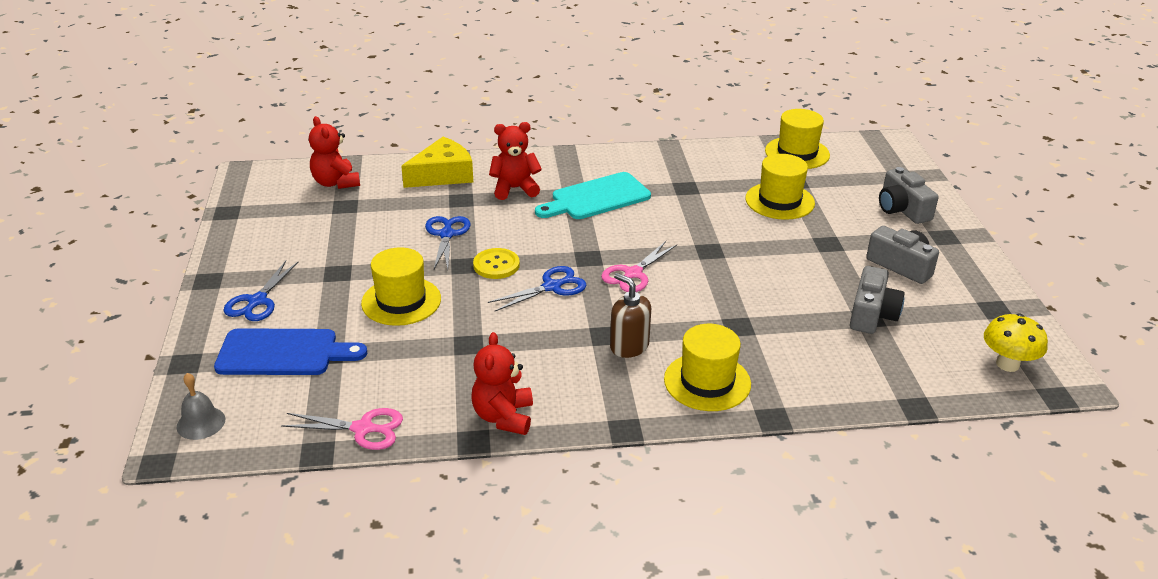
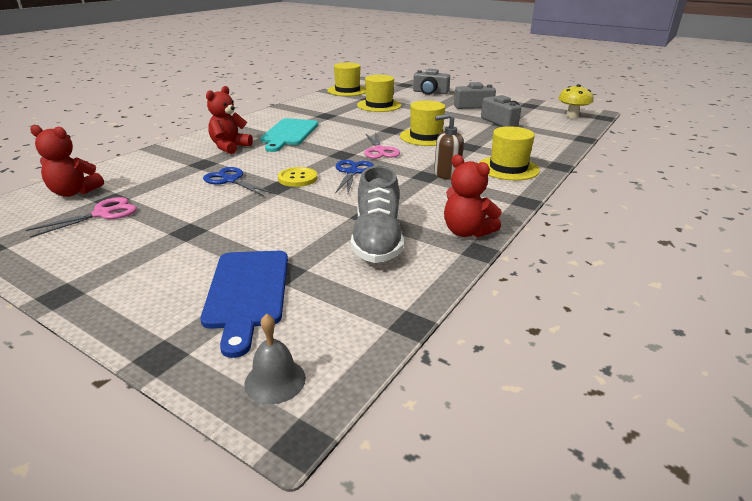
camera: 50 degrees left, 5 degrees down
(257, 301) = (149, 280): blue scissors -> none
(283, 353) = (247, 292): blue cutting board -> blue cutting board turned 135 degrees clockwise
(363, 429) = (408, 290): pink scissors -> pink scissors (102, 214)
(401, 301) = (274, 220): yellow hat -> yellow hat (426, 137)
(428, 372) = (377, 240): none -> grey shoe
(443, 175) = (162, 159): yellow cheese -> none

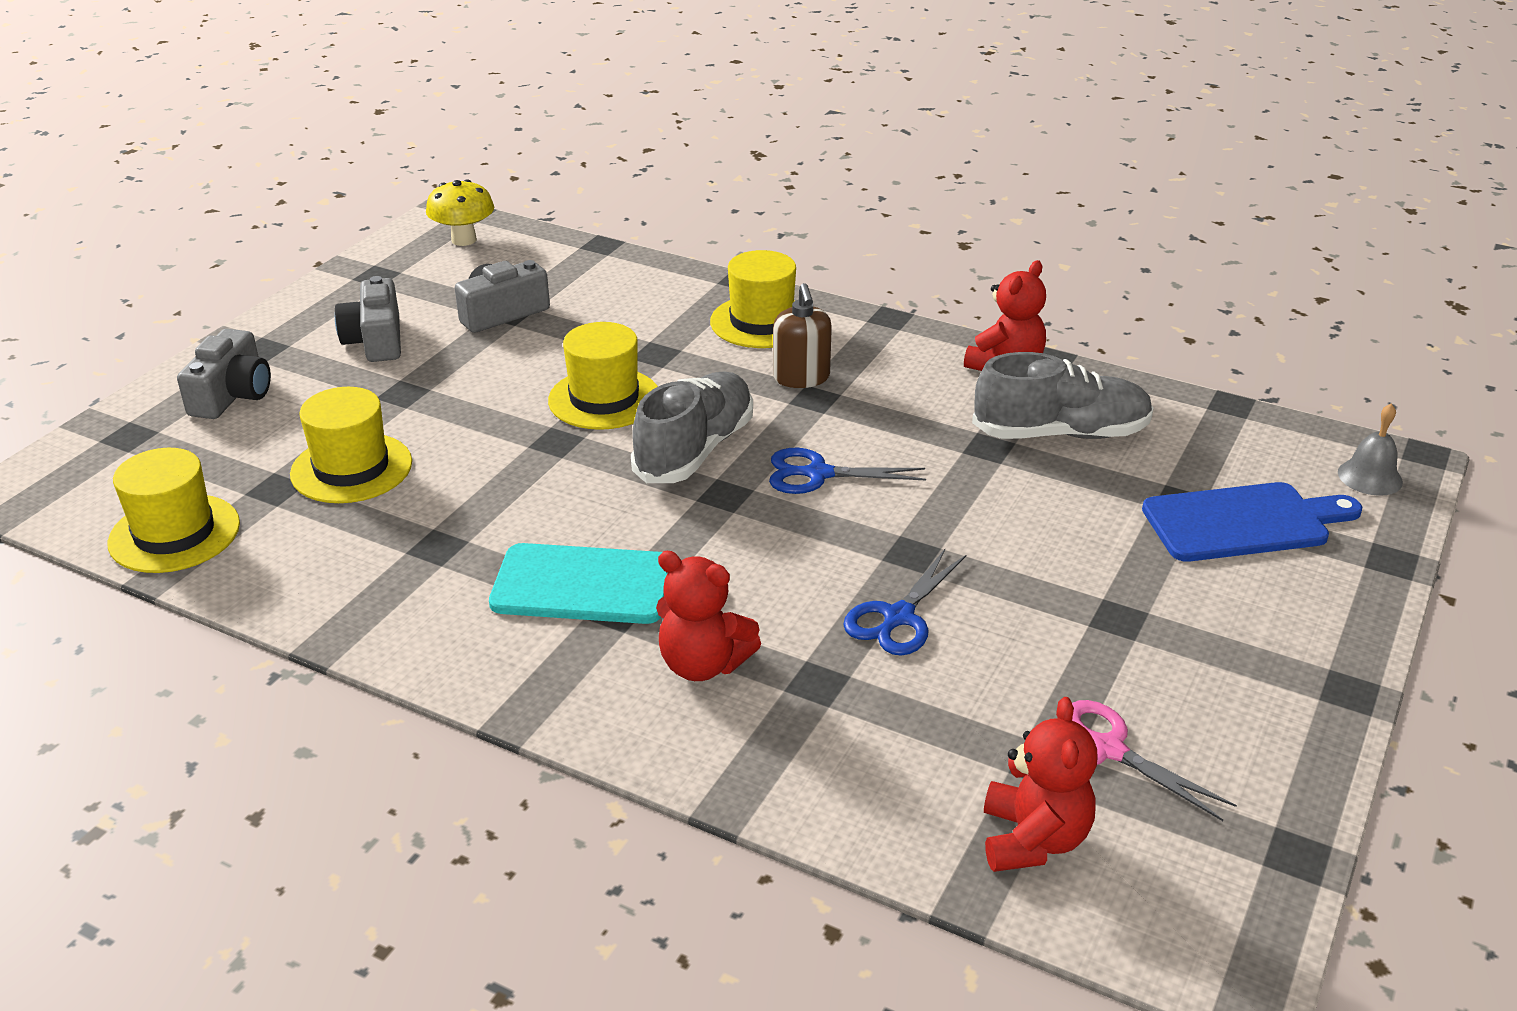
camera: 95 degrees left, 5 degrees up
(297, 178) = (865, 534): yellow button -> none
(379, 150) = (695, 450): pink scissors -> grey shoe

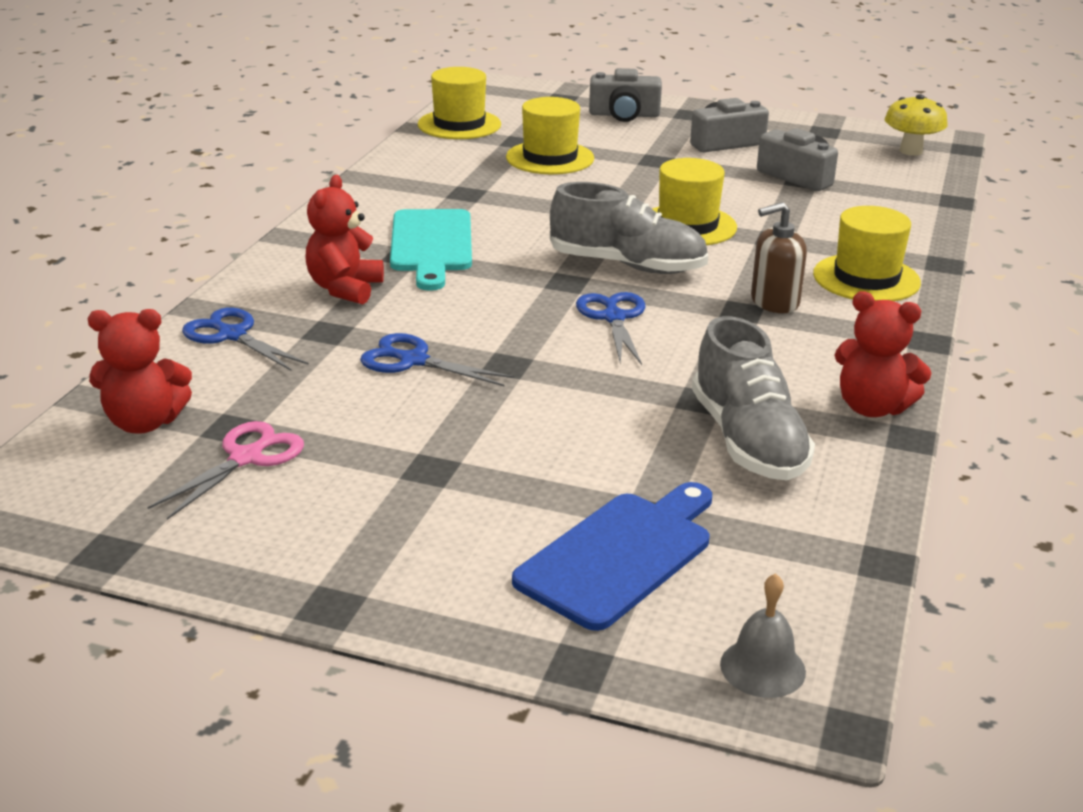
camera: 80 degrees right, 5 degrees down
(815, 767) = (232, 335): none -> blue scissors
(1243, 522) = (620, 555): blue cutting board -> blue cutting board turned 120 degrees counterclockwise

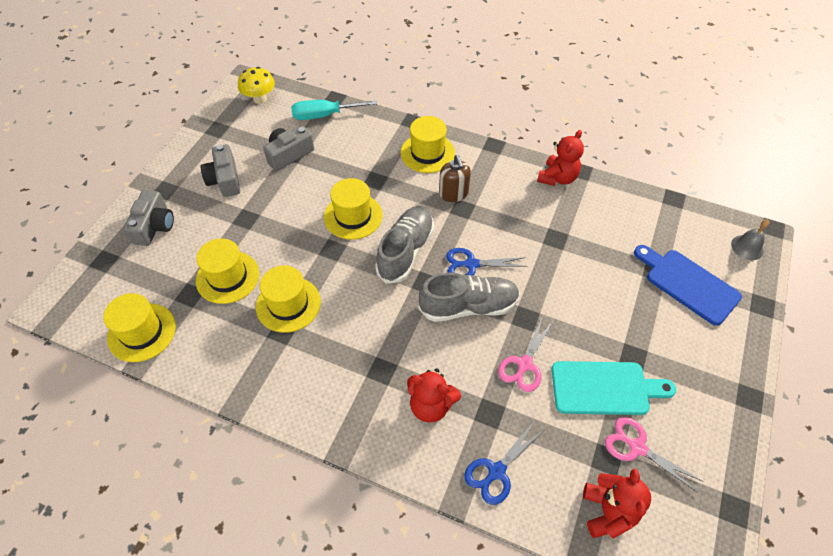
camera: 85 degrees left, 25 degrees up
(413, 361) = (524, 364): blue scissors -> pink scissors
(431, 245) = (367, 354): turquoise cutting board -> turquoise cutting board (605, 388)
(510, 194) = (288, 304): none -> yellow hat
(748, 441) = (591, 226): grey shoe -> grey shoe (468, 306)
(905, 195) = (324, 115): none -> turquoise screwdriver

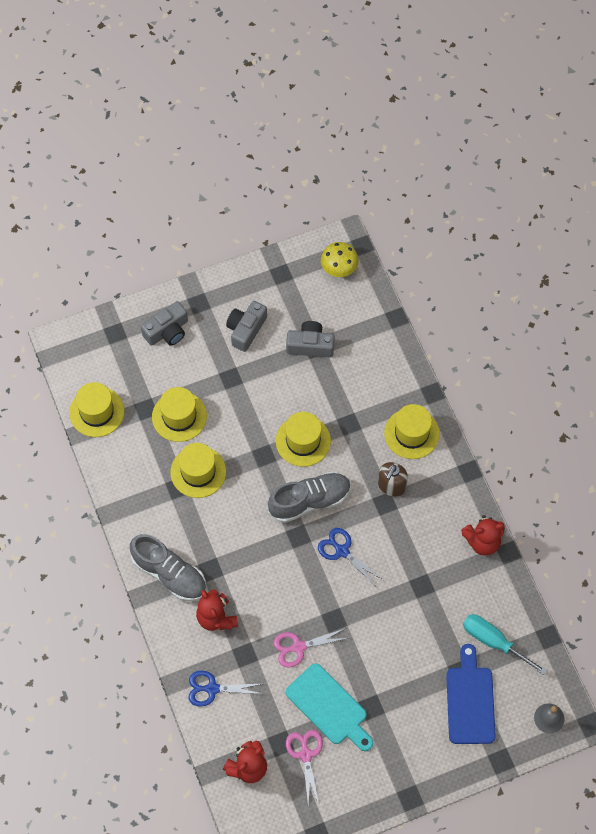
camera: 45 degrees right, 10 degrees up
(324, 115) = (371, 329): turquoise screwdriver -> turquoise screwdriver (493, 641)
(468, 306) = (307, 578): grey shoe -> grey shoe (169, 574)

